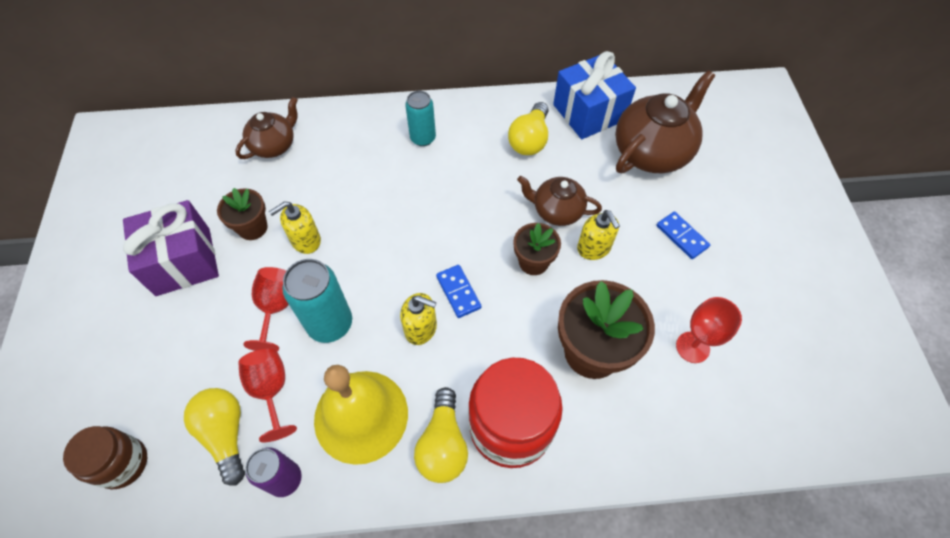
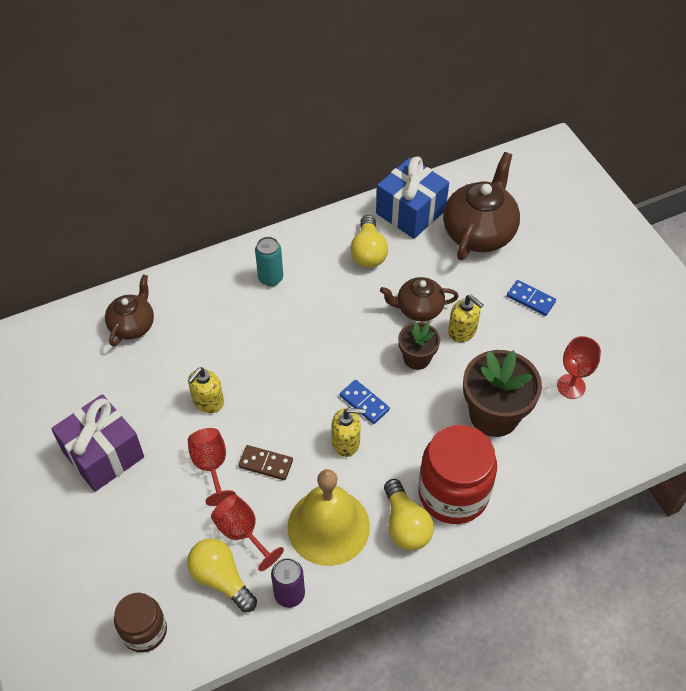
camera: 20 degrees left, 5 degrees down
(253, 228) = (152, 405): brown flower pot -> none
(330, 324) = (266, 464): turquoise can -> brown domino

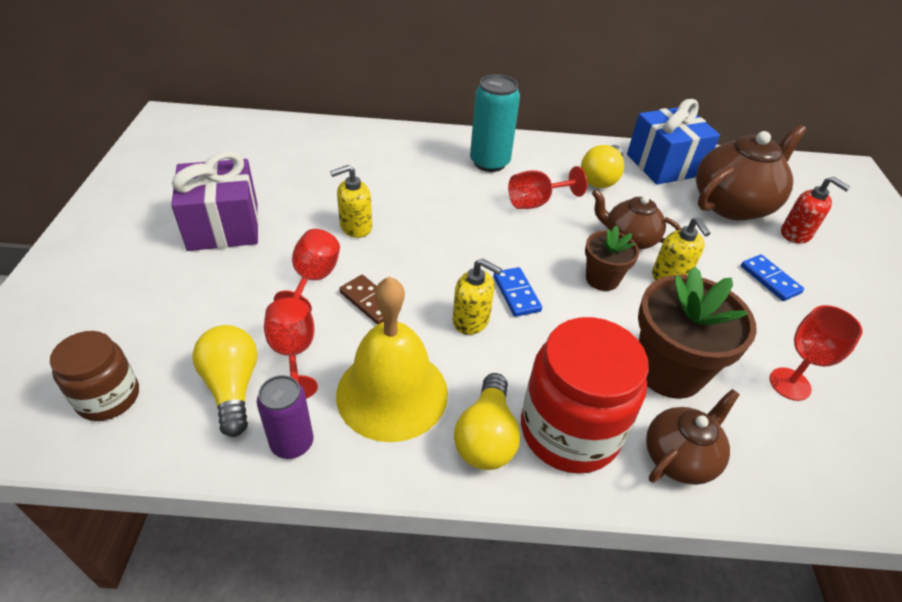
camera: 25 degrees right, 10 degrees down
(133, 325) = (337, 148): brown teapot -> brown teapot (679, 457)
(270, 278) = (489, 162): turquoise can -> turquoise can, size x1.51
(331, 305) = (536, 202): none -> red goblet
(534, 243) = (796, 234): none -> red soap dispenser

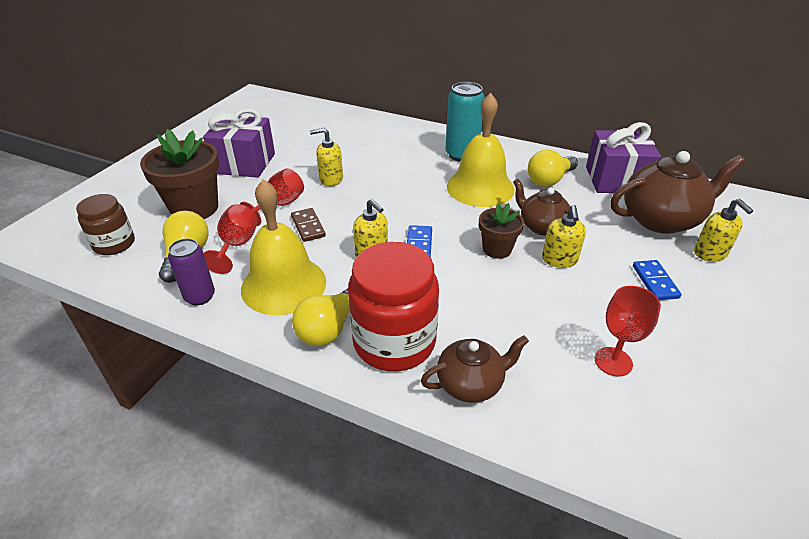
camera: 25 degrees right, 5 degrees down
(536, 202) = (480, 187): red goblet -> yellow bell
(664, 165) = (615, 180): blue gift -> purple gift
(669, 370) = (507, 324): brown flower pot -> brown flower pot (194, 208)
(796, 234) = (710, 253): red soap dispenser -> yellow soap dispenser

